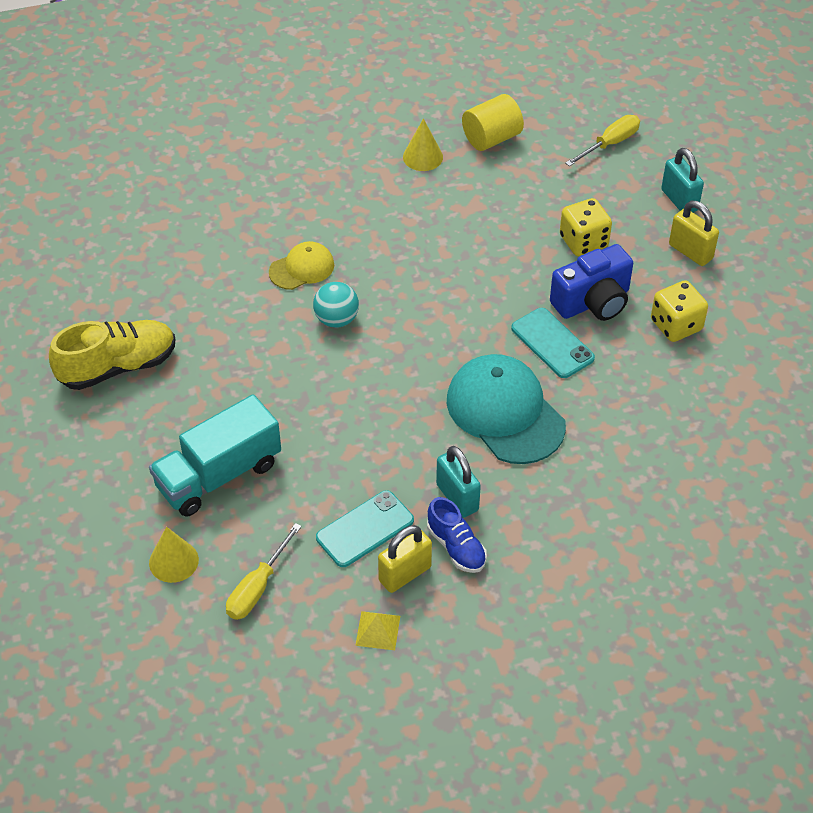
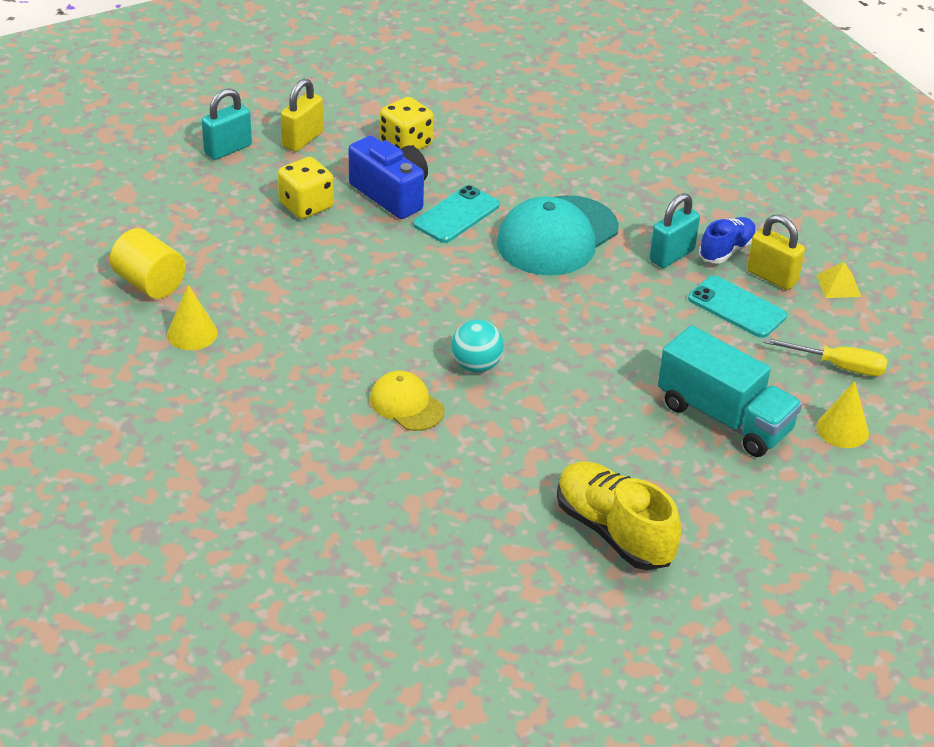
camera: 105 degrees left, 10 degrees down
(609, 144) = (145, 198): yellow screwdriver -> none

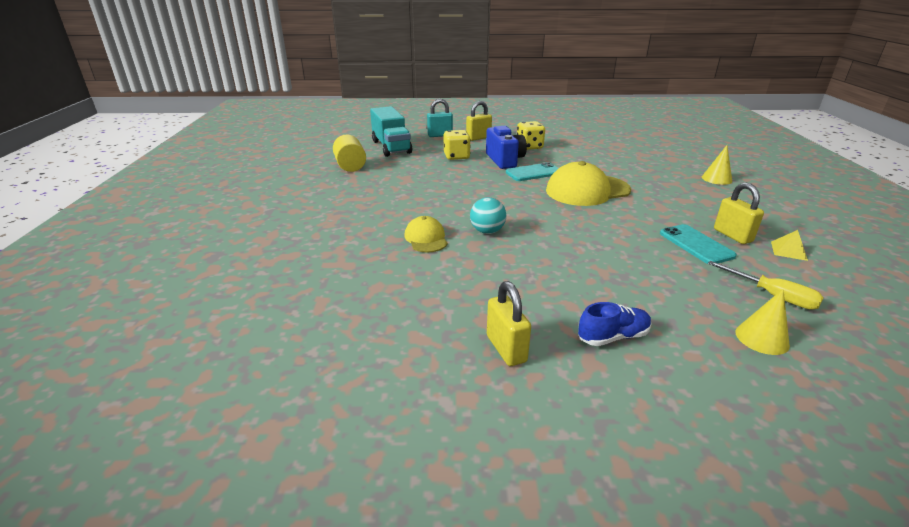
camera: 30 degrees right, 10 degrees down
(192, 333) = (347, 186): yellow cone -> yellow cone (716, 179)
(557, 236) = (587, 190): turquoise cap -> yellow cap
(613, 531) = (506, 349): yellow shoe -> yellow padlock
(671, 255) = (660, 212): turquoise padlock -> none
(724, 417) = (651, 302): turquoise truck -> turquoise truck (391, 147)
(726, 250) = (702, 217): blue shoe -> blue shoe (613, 337)

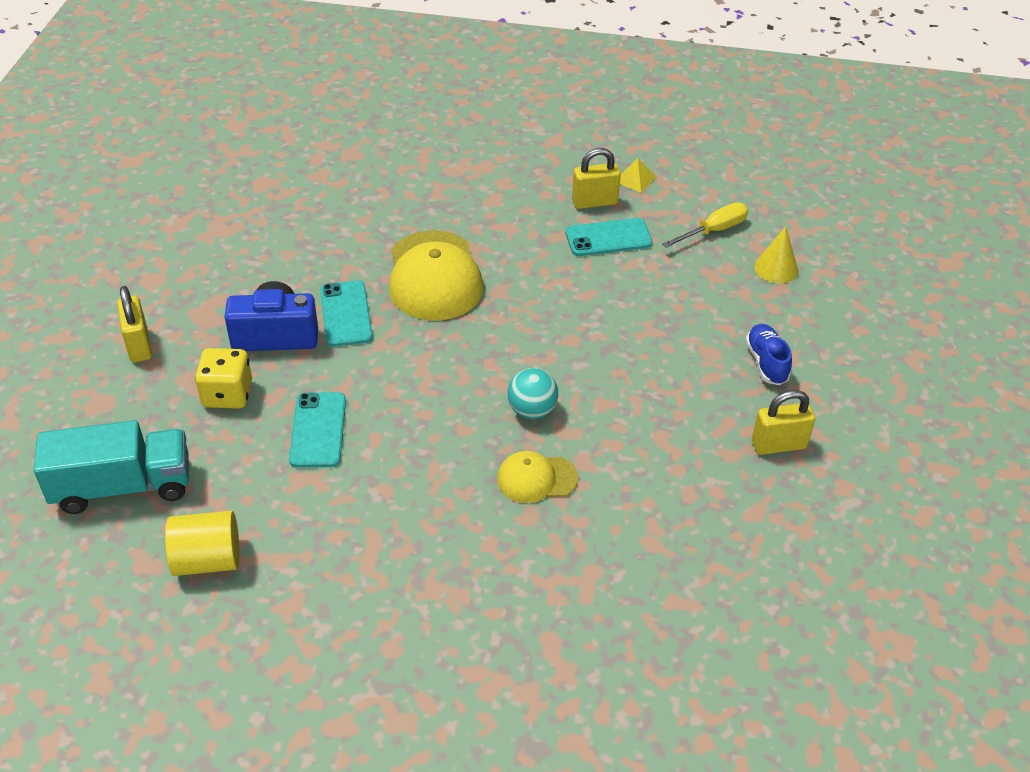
camera: 80 degrees left, 15 degrees up
(440, 135) = (90, 400): turquoise padlock -> none
(441, 177) = (318, 430): none -> turquoise phone
(529, 147) = (224, 289): yellow dice -> none
(716, 179) = (439, 145): yellow cone -> none

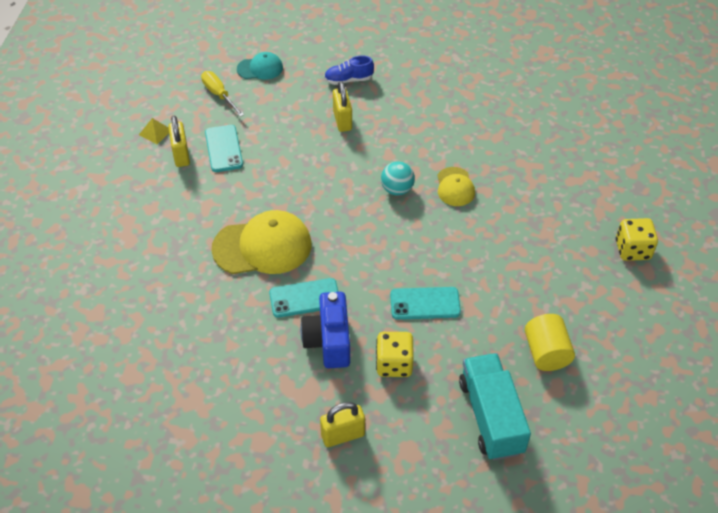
camera: 90 degrees left, 5 degrees up
(387, 710) = (632, 250): none -> yellow dice
(776, 268) = (260, 68): yellow cone -> turquoise cap
(778, 445) = (416, 80): yellow padlock -> yellow padlock (342, 121)

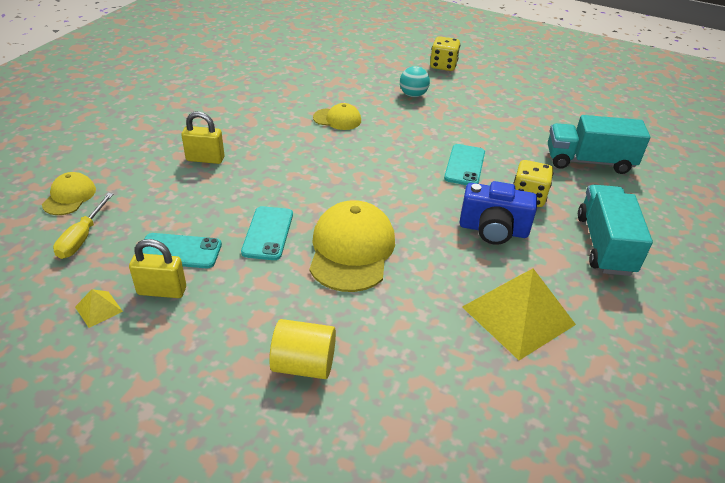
camera: 75 degrees left, 10 degrees down
(219, 95) = (82, 237): yellow screwdriver -> yellow screwdriver turned 60 degrees counterclockwise
(222, 372) = (518, 315): none -> yellow pyramid
(260, 68) = (69, 196): turquoise cap -> yellow cap
(305, 298) = (435, 234): turquoise phone -> turquoise phone (268, 233)
(343, 435) = (604, 244): yellow padlock -> turquoise truck
(348, 80) = (149, 142): blue shoe -> none
(397, 189) = (321, 149): turquoise ball -> turquoise ball (413, 95)
(546, 353) = (530, 122): yellow cylinder -> yellow cylinder (303, 364)

